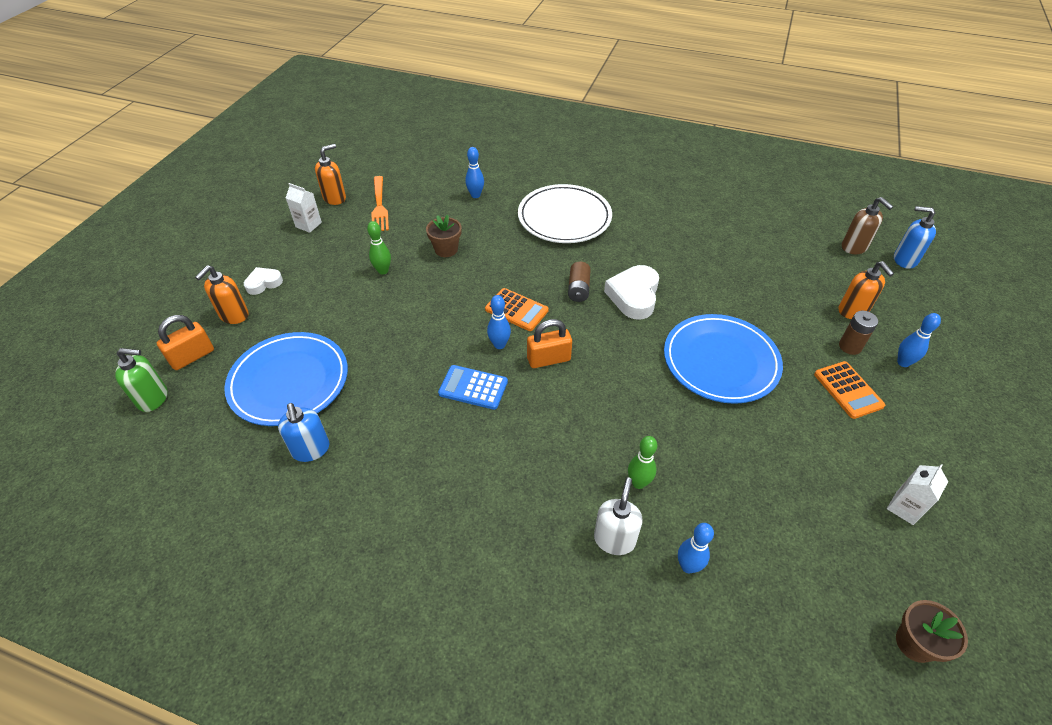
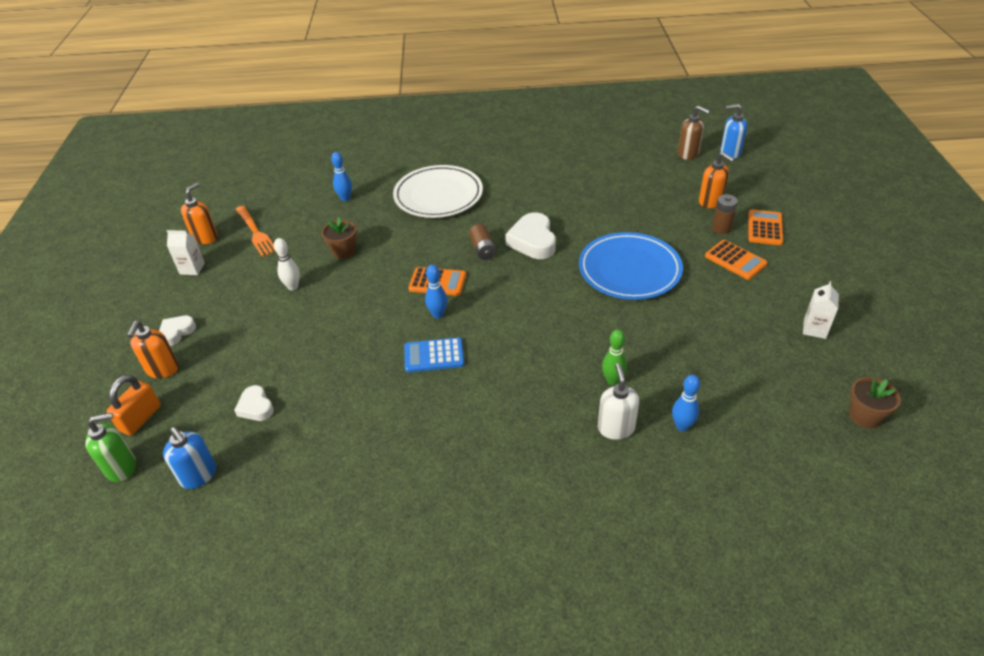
camera: 20 degrees left, 5 degrees down
(289, 381) = (256, 407): blue plate -> white heart
(311, 450) = (312, 455): blue soap dispenser -> blue soap dispenser (199, 475)
(383, 271) = (293, 287): green bowling pin -> white bowling pin
(548, 359) = (487, 312): orange padlock -> none
(903, 362) = (765, 228): blue bowling pin -> orange calculator

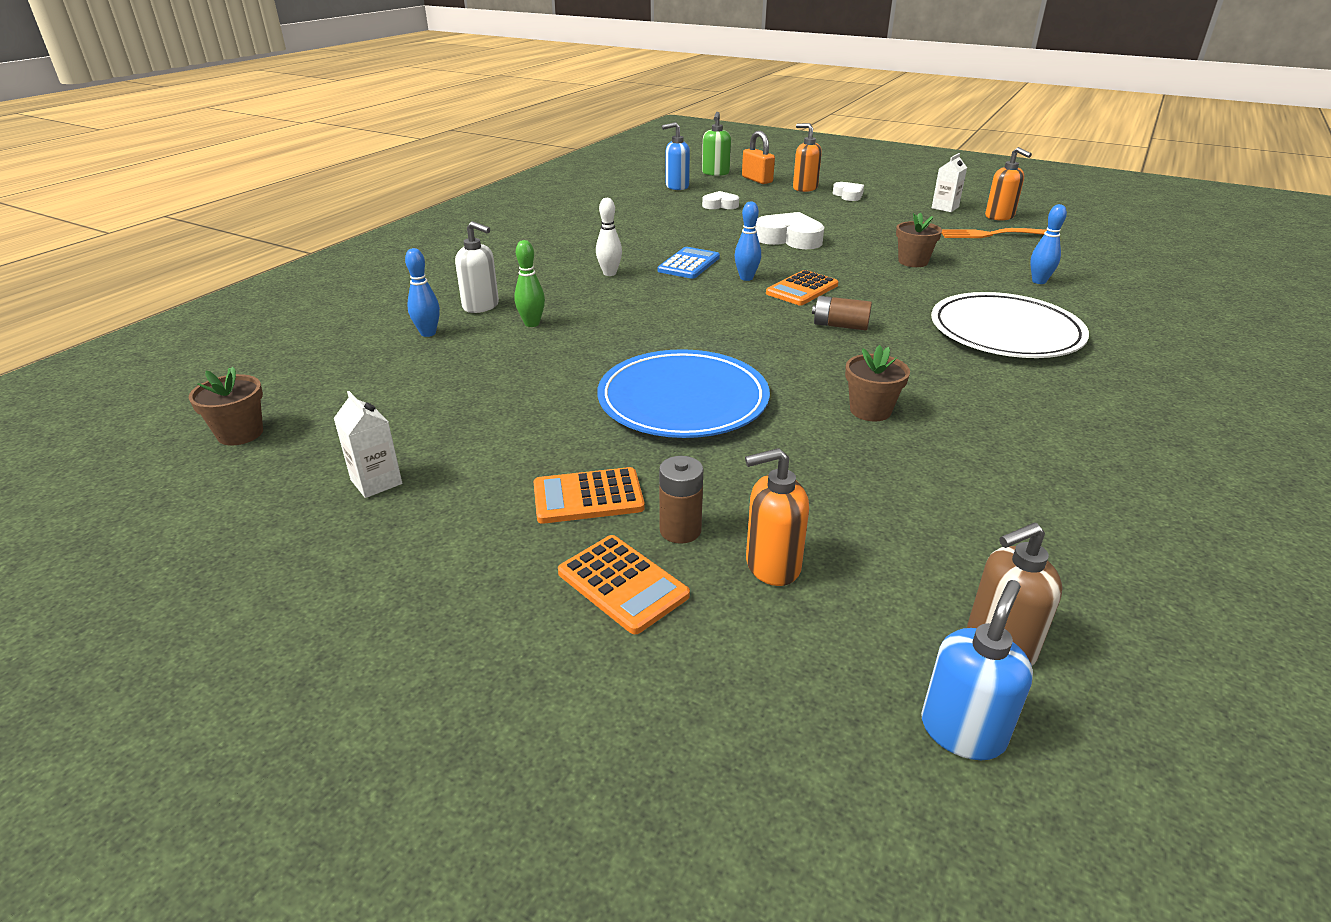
camera: 120 degrees right, 10 degrees down
(293, 287) = (870, 234): white bowling pin -> white bowling pin (609, 273)
(533, 241) = (825, 359): white heart -> white heart (789, 238)
(573, 212) = (870, 410): none -> brown flower pot

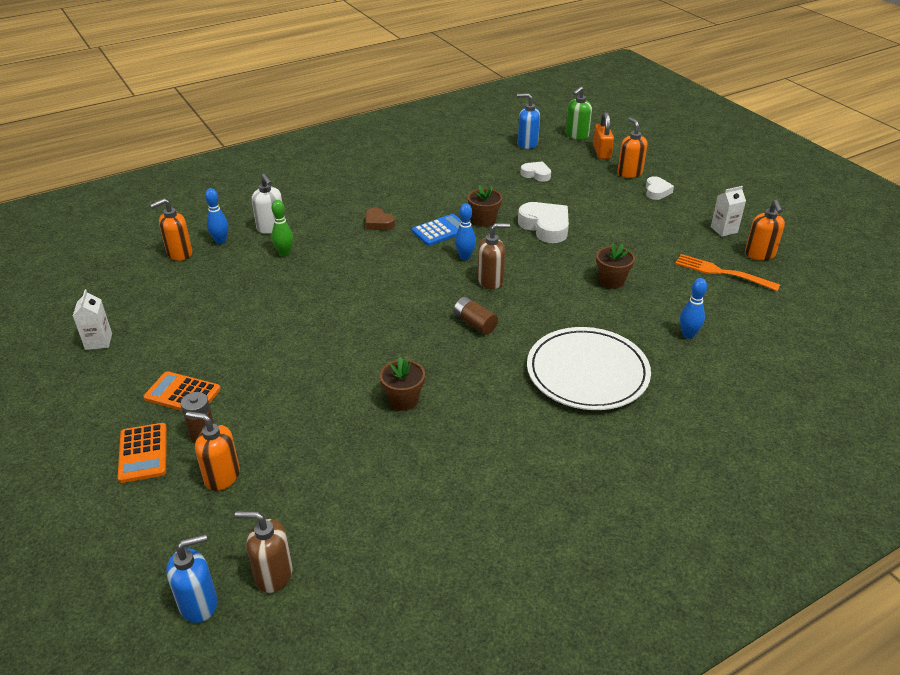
camera: 30 degrees right, 5 degrees up
(240, 433) = (69, 284): brown flower pot -> brown flower pot (484, 220)
(383, 359) = (179, 254): none -> orange soap dispenser
(609, 273) = (378, 223): white bowling pin -> brown heart
(683, 400) = (303, 347): blue plate -> none
(802, 289) = (491, 281): orange calculator -> brown soap dispenser

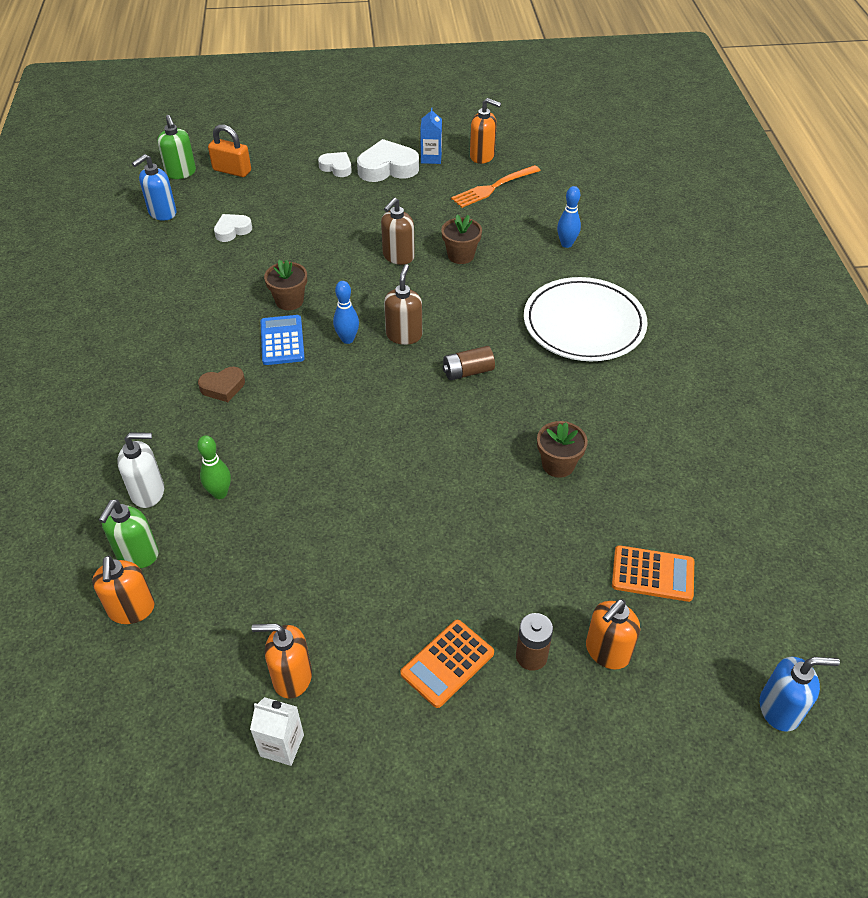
camera: 65 degrees left, 10 degrees up
(143, 453) = (536, 725): orange calculator -> orange calculator (652, 574)
(199, 604) = (779, 709): blue soap dispenser -> blue soap dispenser turned 90 degrees clockwise
(220, 241) = (137, 555): blue bowling pin -> green soap dispenser
(273, 574) = (759, 636): brown soap dispenser -> brown soap dispenser (398, 256)
(545, 227) = (338, 262): white heart -> white heart (387, 168)
(629, 173) = (288, 170): orange soap dispenser -> orange soap dispenser (291, 677)
(724, 230) = (431, 158): white carton -> blue carton

